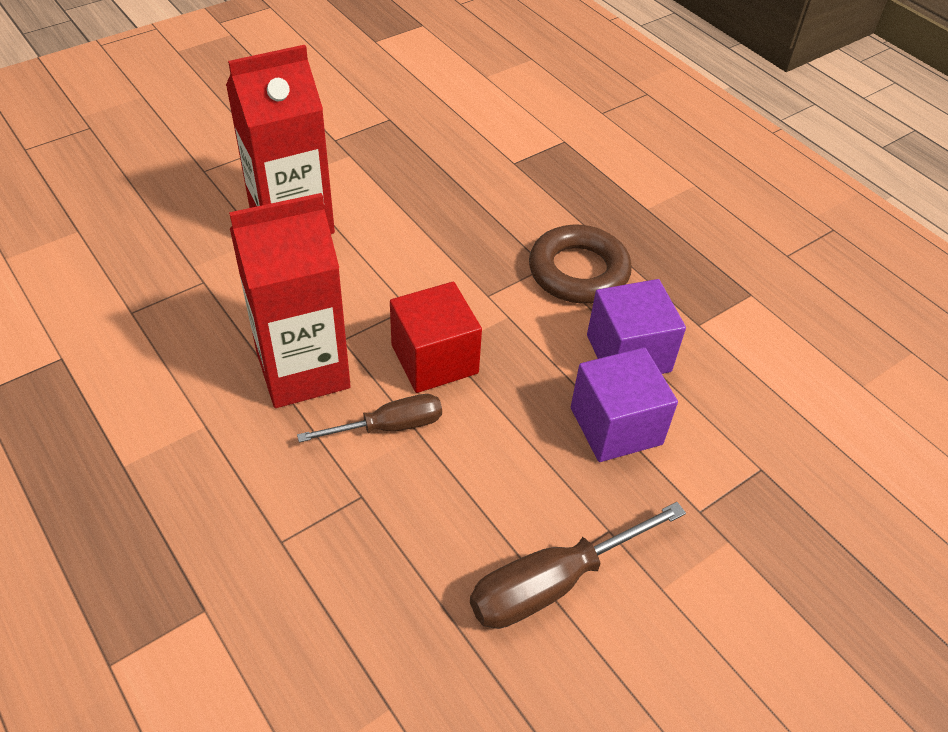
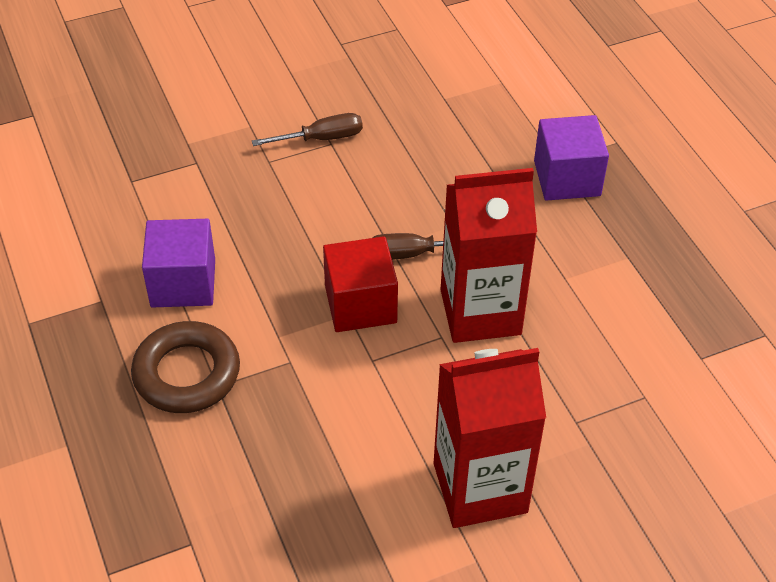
camera: 165 degrees left, 0 degrees up
(553, 583) = (321, 138): brown screwdriver -> brown screwdriver, size x0.66
(616, 426) = (227, 226): purple cube -> purple cube (567, 178)

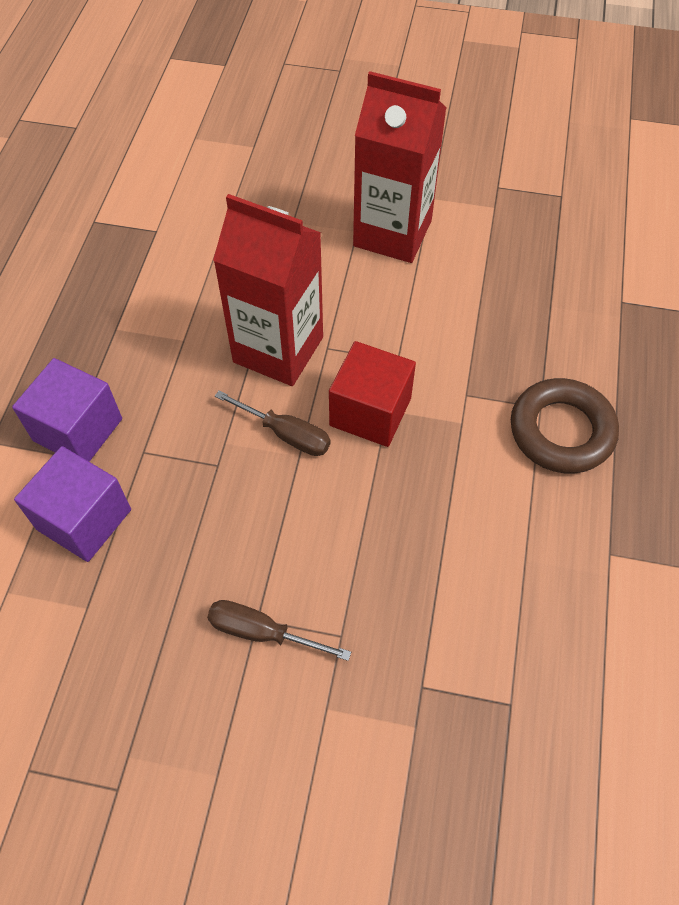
camera: 145 degrees left, 10 degrees up
(183, 283) = (519, 526): purple cube -> purple cube (84, 519)

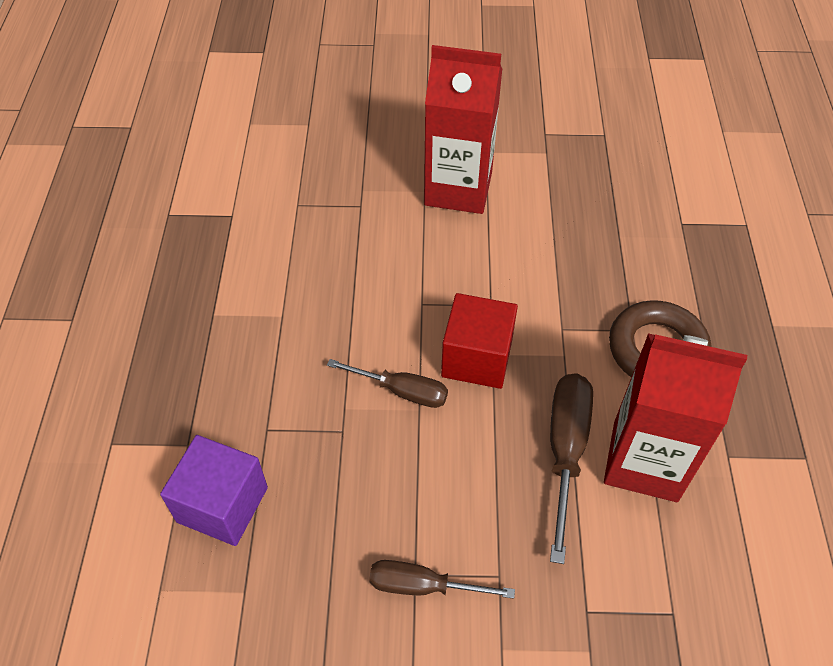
camera: 10 degrees left, 5 degrees down
(78, 430) = (197, 418): purple cube -> none
(278, 349) = (376, 312): red carton -> red carton (645, 461)
(439, 521) = (565, 451): none -> brown screwdriver

